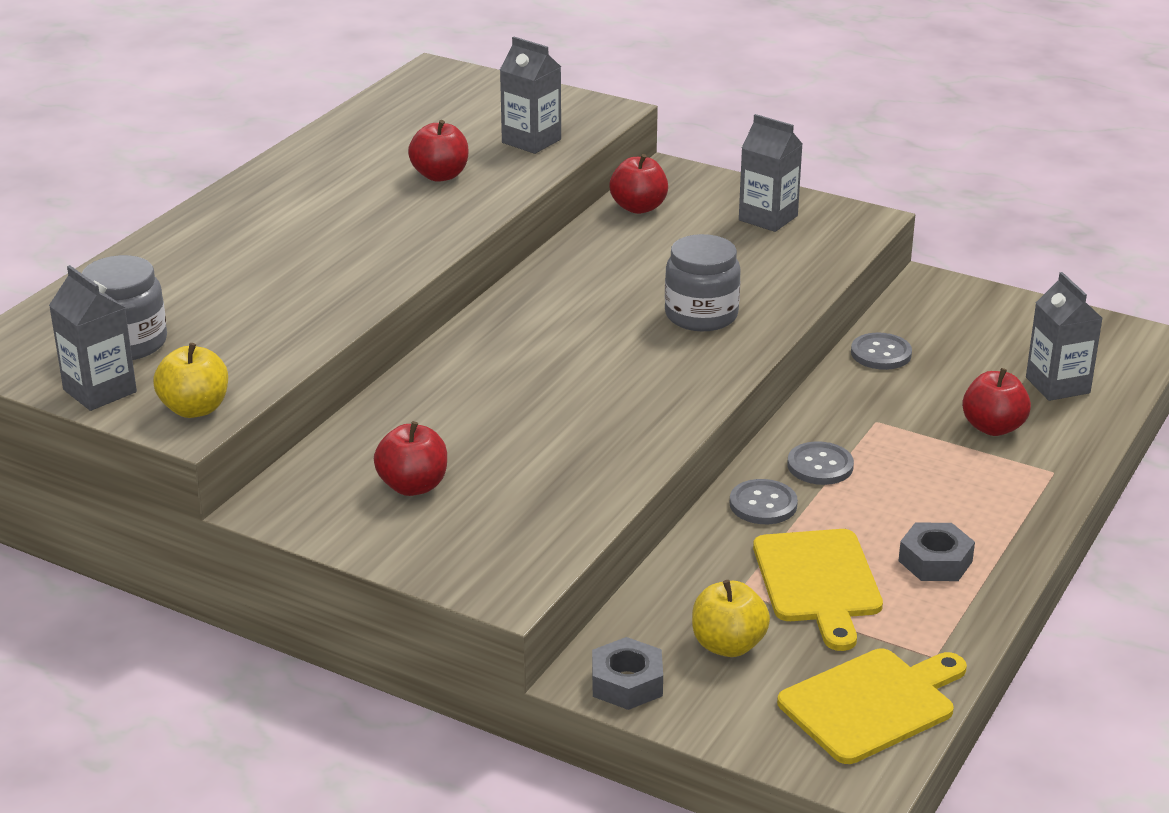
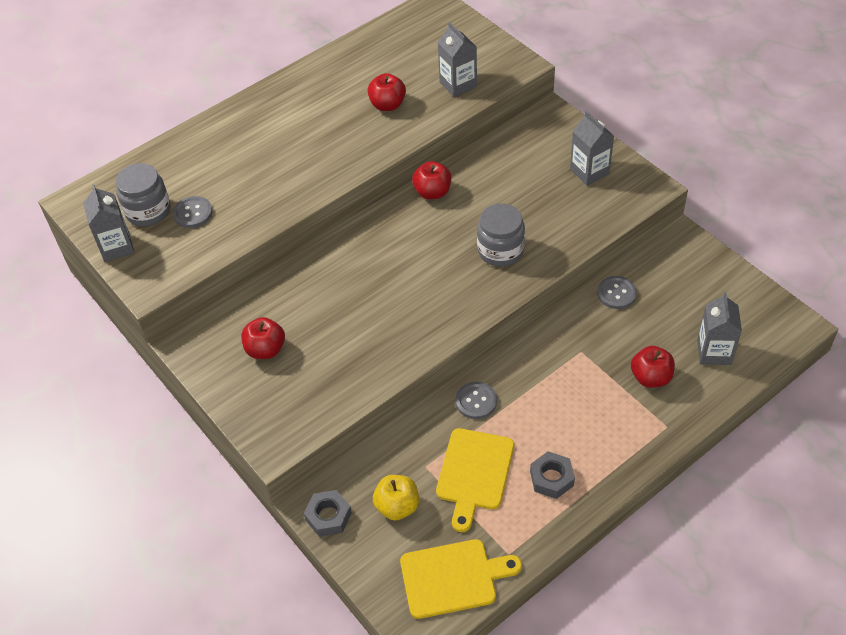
camera: 25 degrees right, 20 degrees up
(195, 409) = (157, 275): yellow apple -> none
(638, 207) = (514, 143): red apple -> red apple (432, 192)
(820, 466) = (526, 379): grey button -> grey button (193, 213)

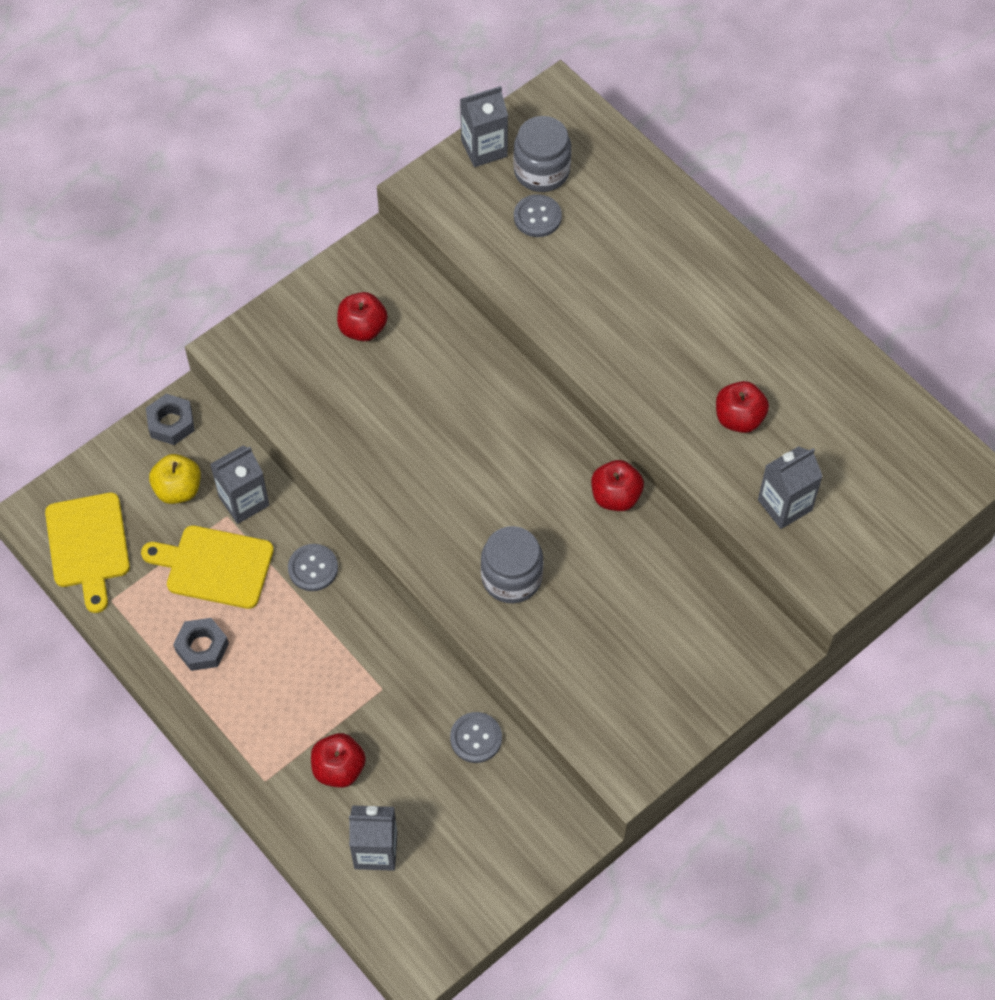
camera: 85 degrees right, 10 degrees up
(589, 171) = (657, 693): grey carton -> grey carton (244, 501)

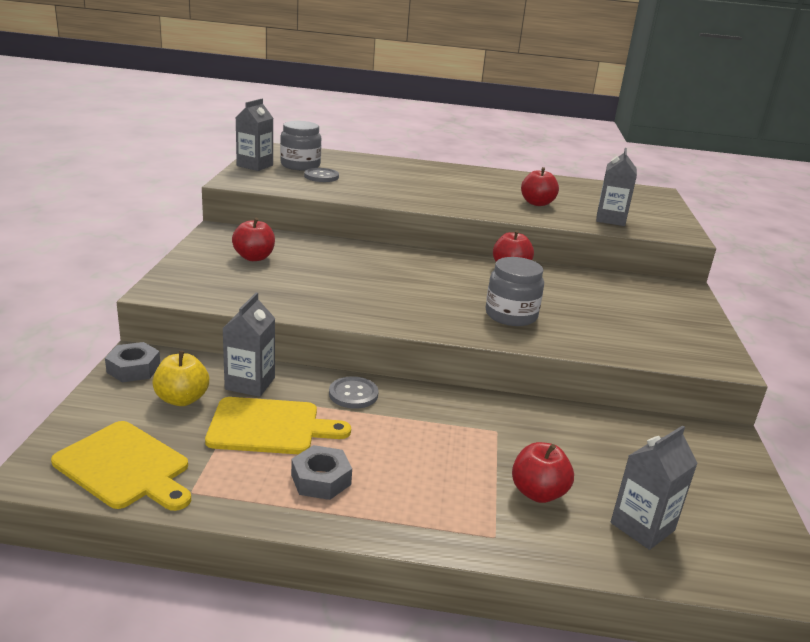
camera: 45 degrees left, 35 degrees down
(214, 566) = (269, 427): yellow cutting board -> yellow cutting board turned 150 degrees counterclockwise
(476, 738) = (595, 423): grey button -> none

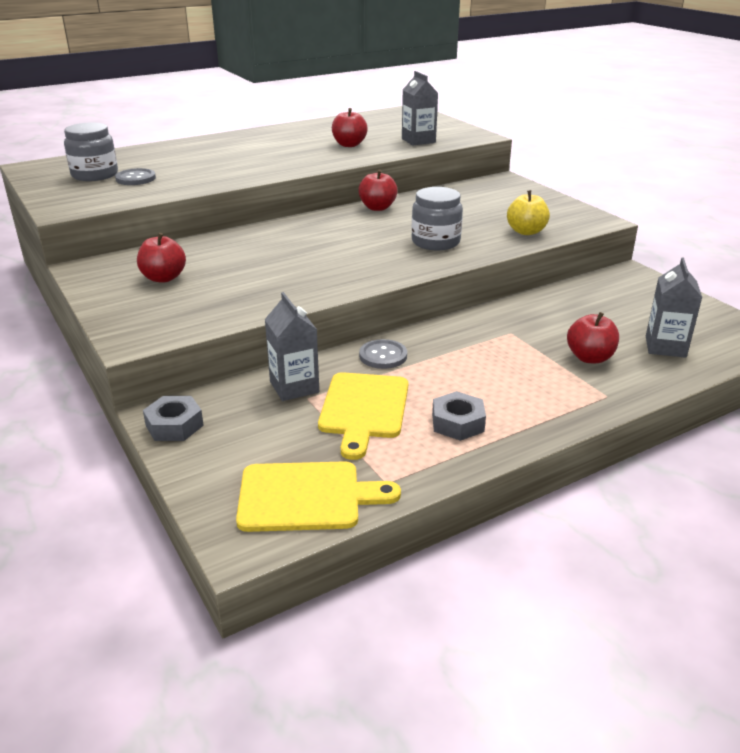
camera: 35 degrees left, 5 degrees up
(182, 399) = (261, 426): yellow apple -> yellow apple (526, 232)
(255, 165) = (50, 189): grey carton -> none
(269, 427) = (363, 409): yellow cutting board -> yellow cutting board turned 135 degrees clockwise

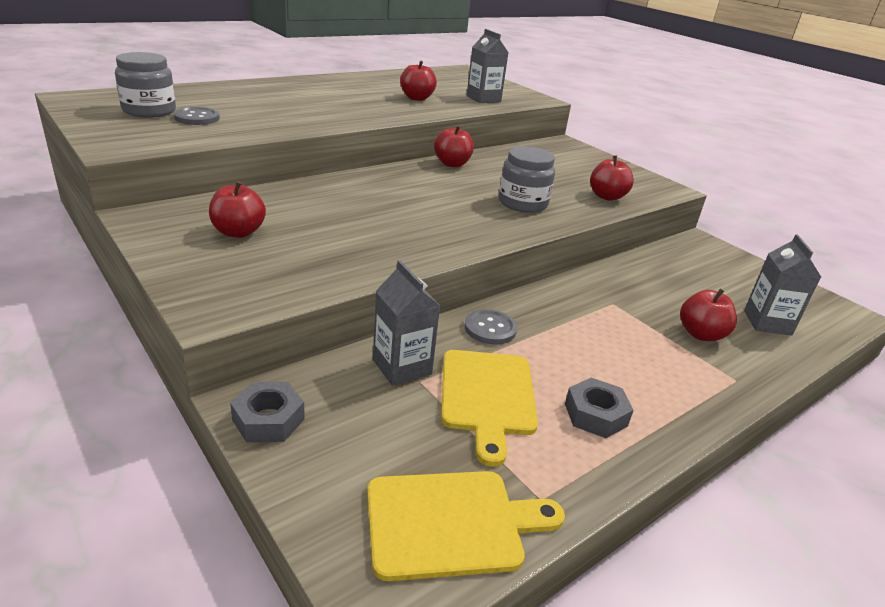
camera: 10 degrees left, 0 degrees up
(526, 232) = (607, 196): yellow apple -> red apple

